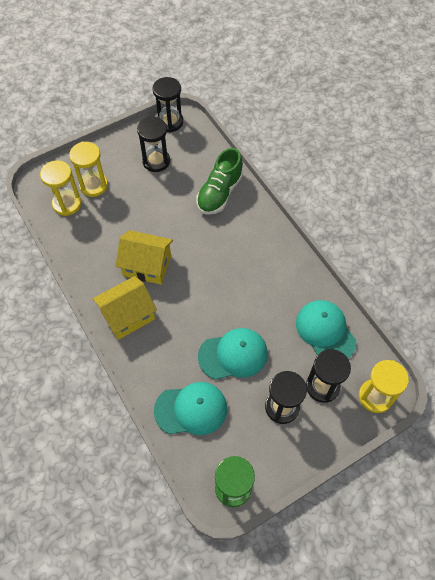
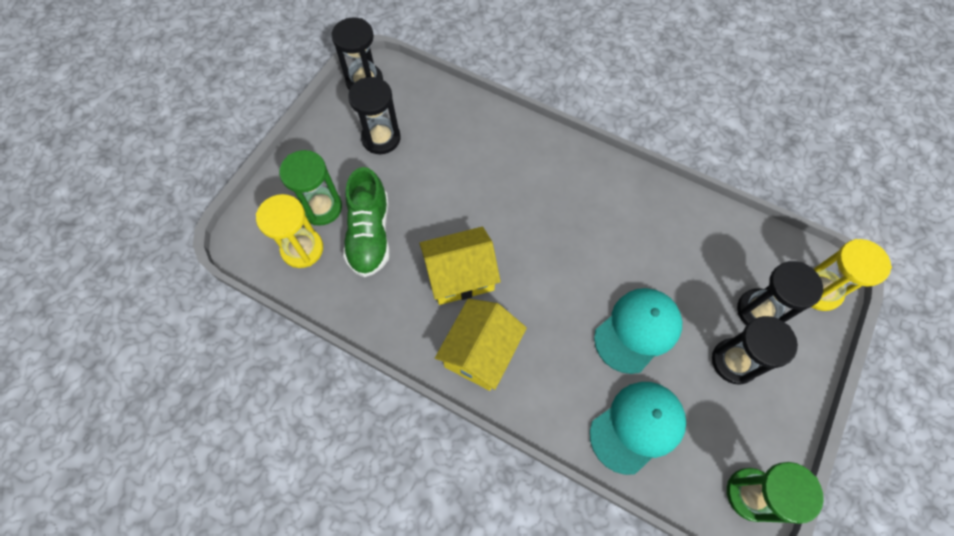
camera: 30 degrees left, 5 degrees up
(93, 185) = (321, 207): yellow hourglass -> green hourglass
(219, 193) = (485, 141): green shoe -> green shoe (370, 234)
(325, 331) = (716, 245): turquoise cap -> none

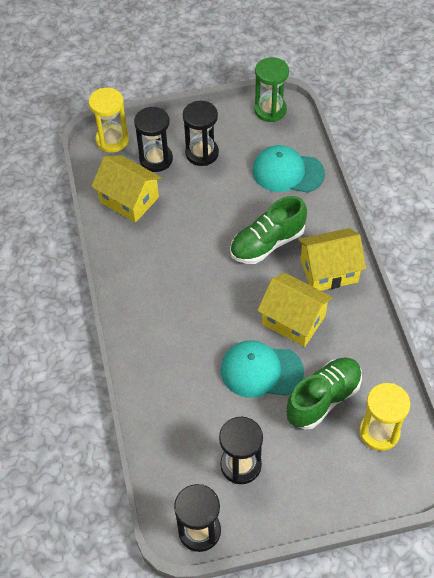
camera: 130 degrees left, 10 degrees down
(321, 207) = (338, 451): green hourglass -> none
(561, 325) = (267, 243): none -> green shoe
(637, 330) = (230, 206): turquoise cap -> turquoise cap (261, 371)
(719, 249) = (129, 200): none -> yellow house

